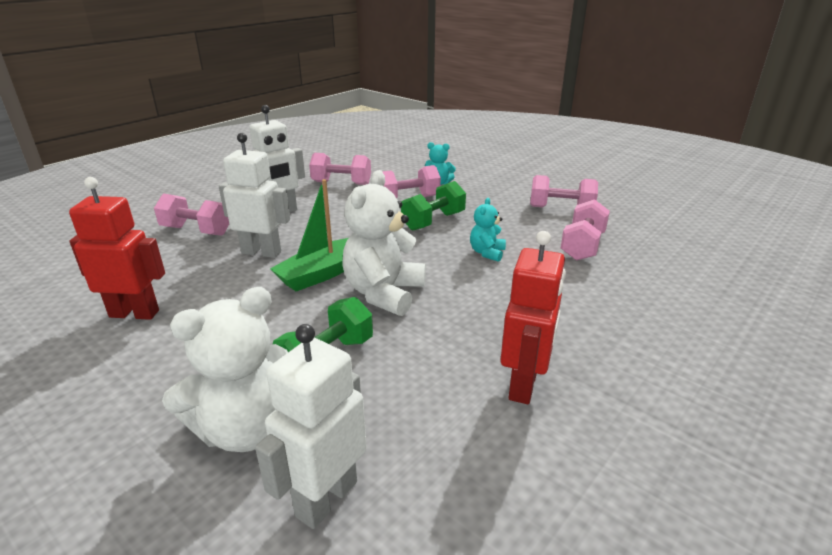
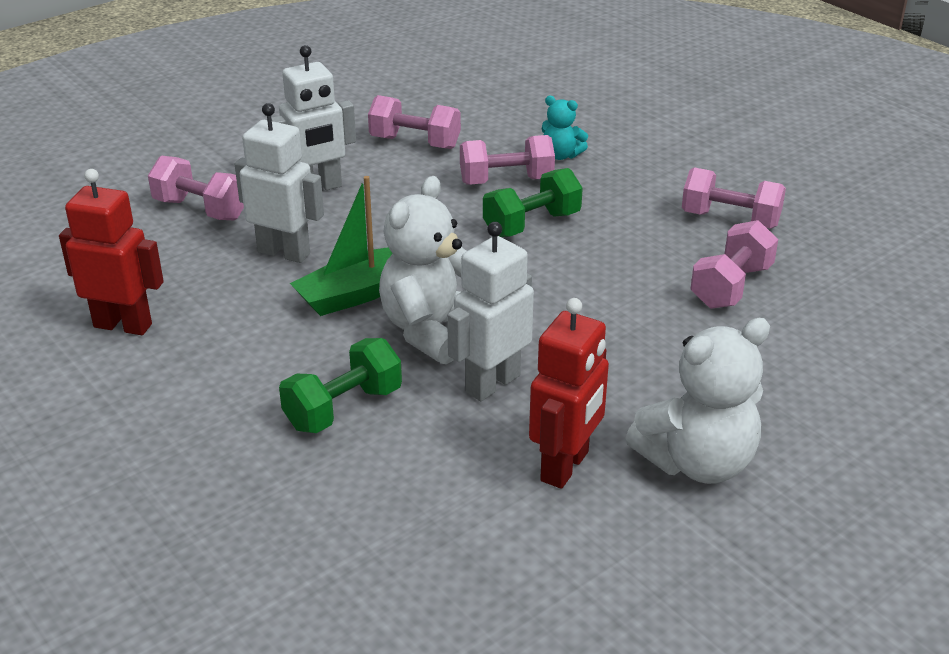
camera: 10 degrees right, 5 degrees up
(245, 429) = (242, 476): white teddy bear -> white teddy bear (697, 462)
(326, 498) = (315, 553): white robot -> white robot (492, 383)
(487, 253) = (589, 284): turquoise teddy bear -> none

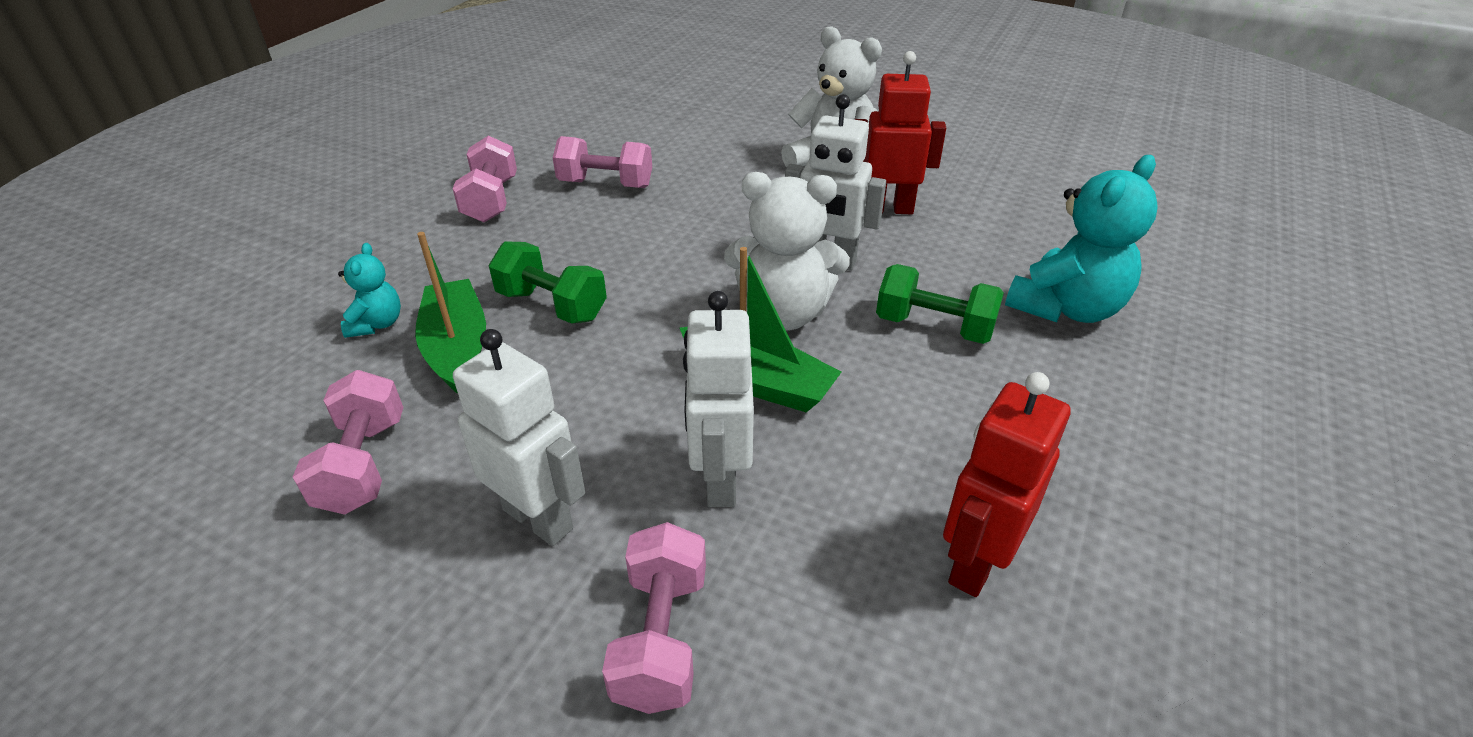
camera: 115 degrees left, 5 degrees up
(123, 325) = (975, 562): red robot -> red robot turned 45 degrees clockwise
(294, 512) = (1066, 308): none -> turquoise teddy bear
(506, 181) = (457, 348): pink dumbbell -> green boat

